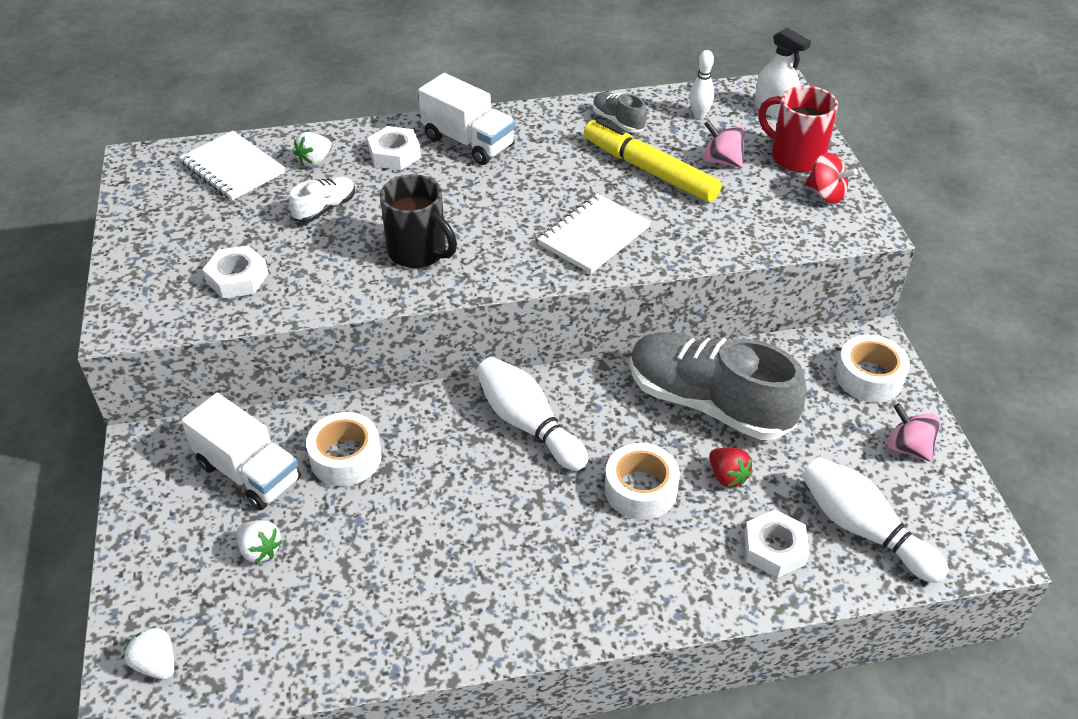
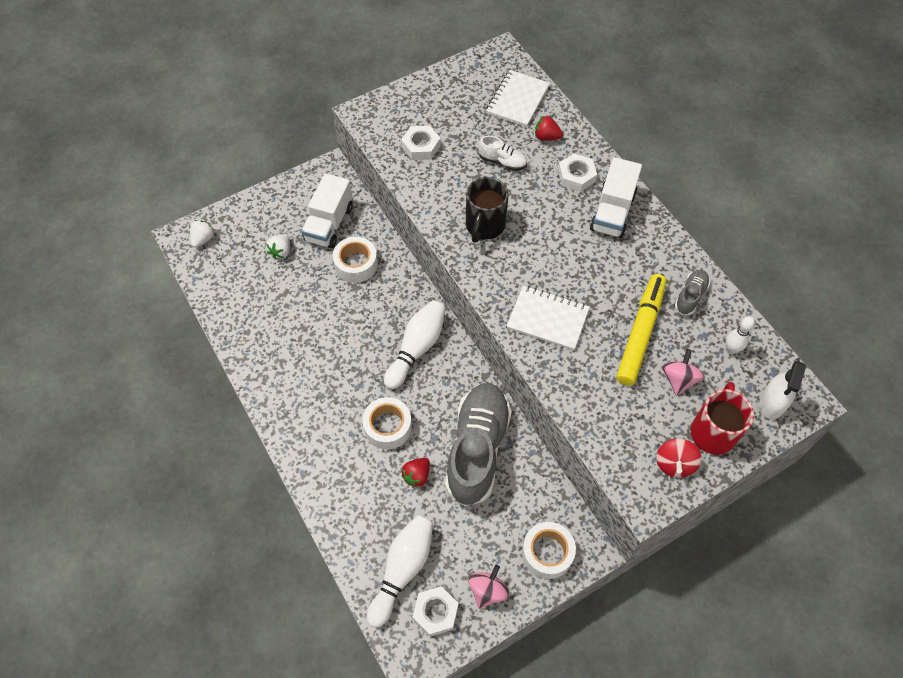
camera: 70 degrees right, 15 degrees up
(315, 161) = (546, 137): white strawberry -> red strawberry
(774, 548) = (368, 517): white nut -> white nut (435, 612)

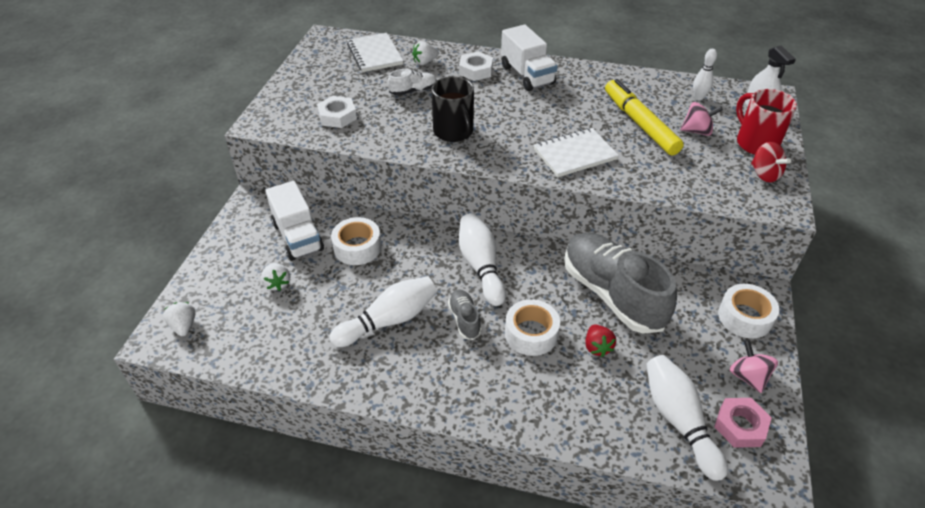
camera: 45 degrees left, 15 degrees down
(315, 337) = (389, 320): none -> white bowling pin
(435, 612) = (740, 426): white nut -> pink nut
(546, 137) = (425, 62): red strawberry -> white strawberry
(678, 379) = (697, 131): pink spinning top -> pink spinning top turned 120 degrees clockwise
(690, 296) = (636, 87): grey shoe -> grey shoe (464, 319)

